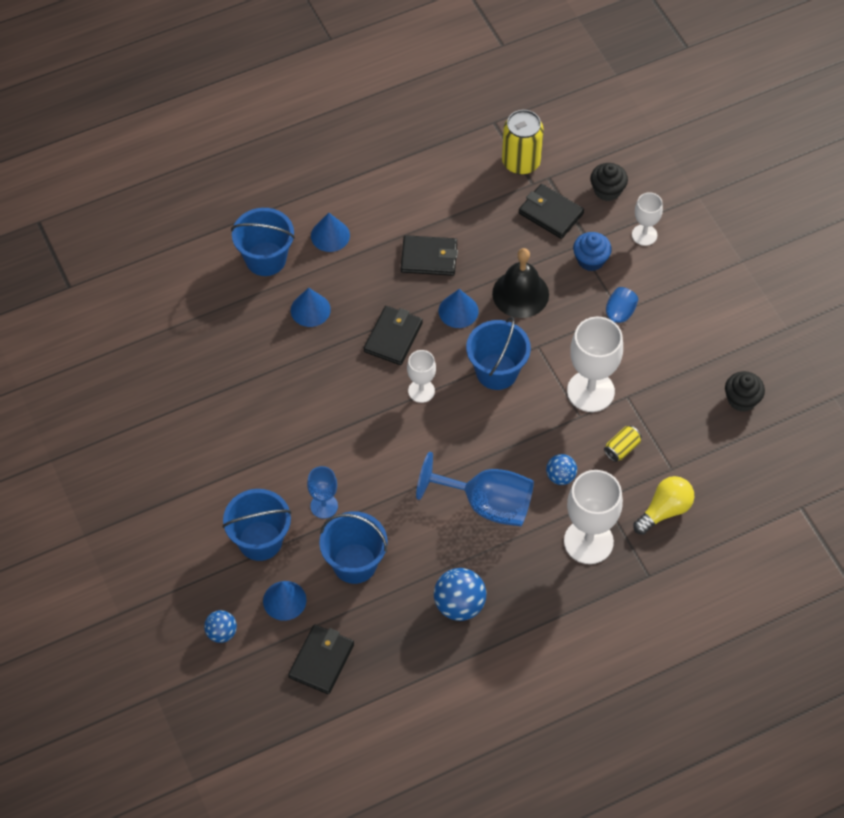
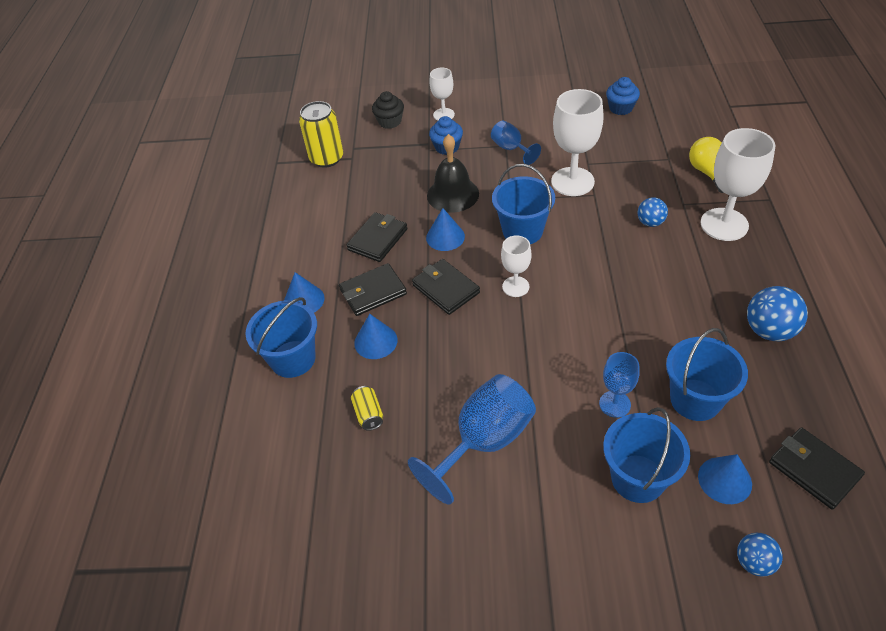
camera: 60 degrees left, 10 degrees down
(487, 504) = (661, 278): blue goblet -> blue goblet (484, 442)
(551, 213) = (388, 156): black wallet -> black wallet (373, 292)
(622, 448) = (637, 180): yellow can -> yellow can (368, 414)
(742, 399) = (620, 108): black cupcake -> blue cupcake

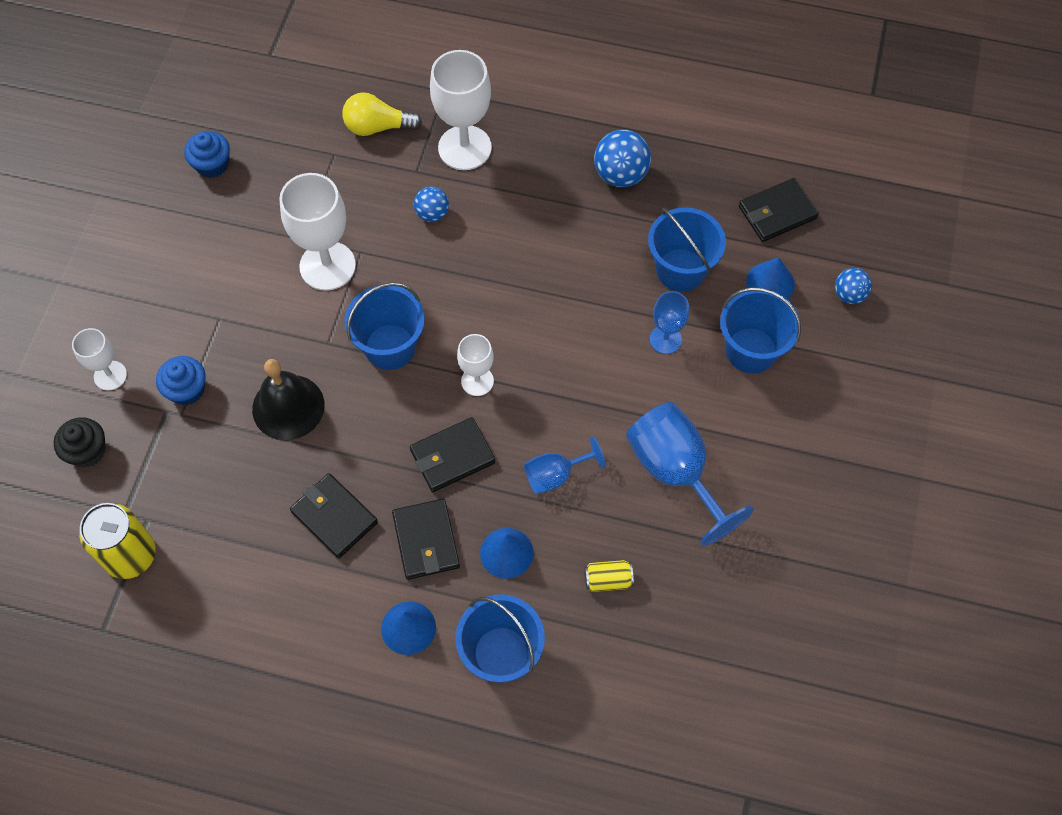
camera: 80 degrees left, 15 degrees up
(445, 237) = (364, 435): blue cone -> none
(511, 149) = (230, 314): blue goblet -> blue goblet (555, 475)

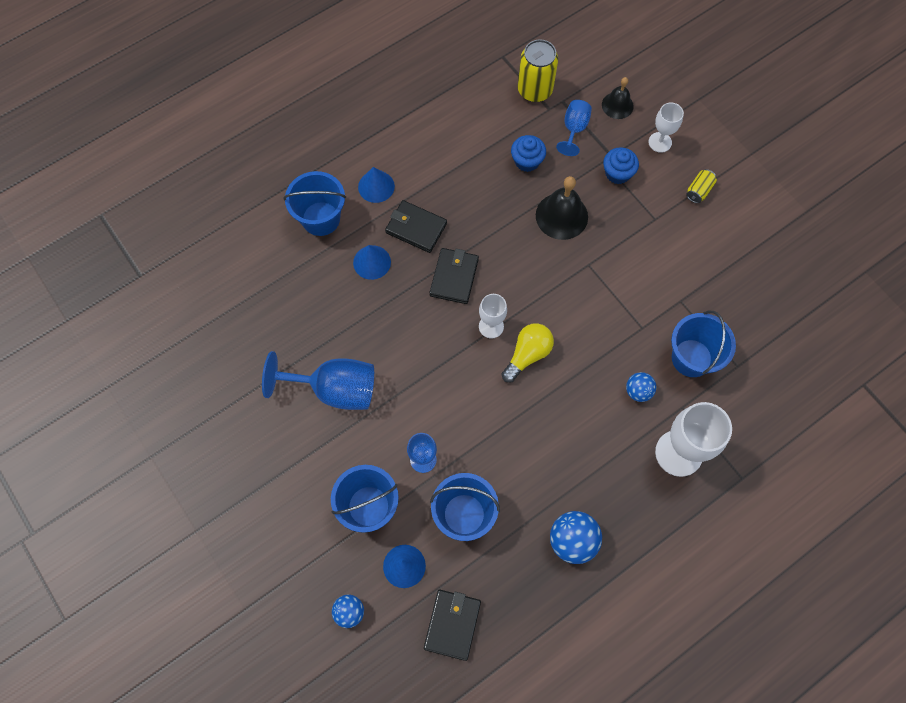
camera: 130 degrees right, 5 degrees up
(87, 451) = (617, 105): black cupcake -> black bell
(212, 165) = (784, 287): blue cupcake -> blue cupcake (527, 161)
(327, 266) = (646, 301): white goblet -> none
(334, 517) = (471, 194): black wallet -> none
(377, 127) = (741, 409): yellow light bulb -> yellow light bulb (527, 355)
(390, 347) = (556, 296): blue bucket -> blue bucket (691, 358)
(555, 475) = (393, 322): blue goblet -> blue goblet (574, 129)
(608, 580) = (308, 300): yellow can -> yellow can (699, 191)

